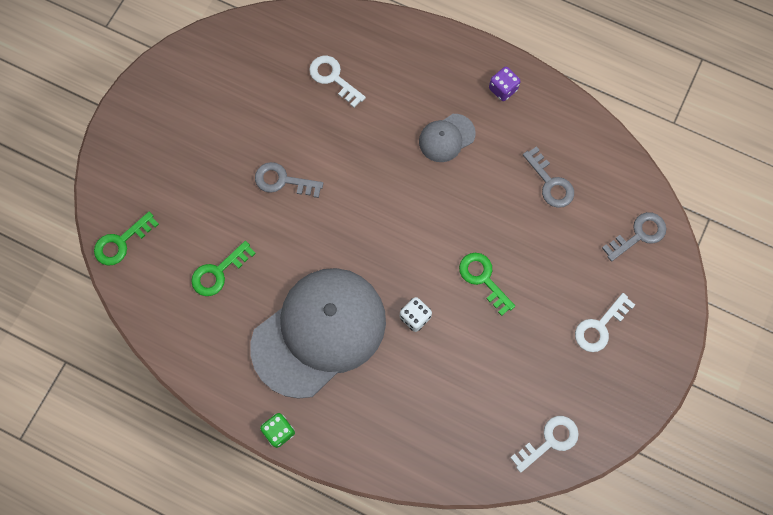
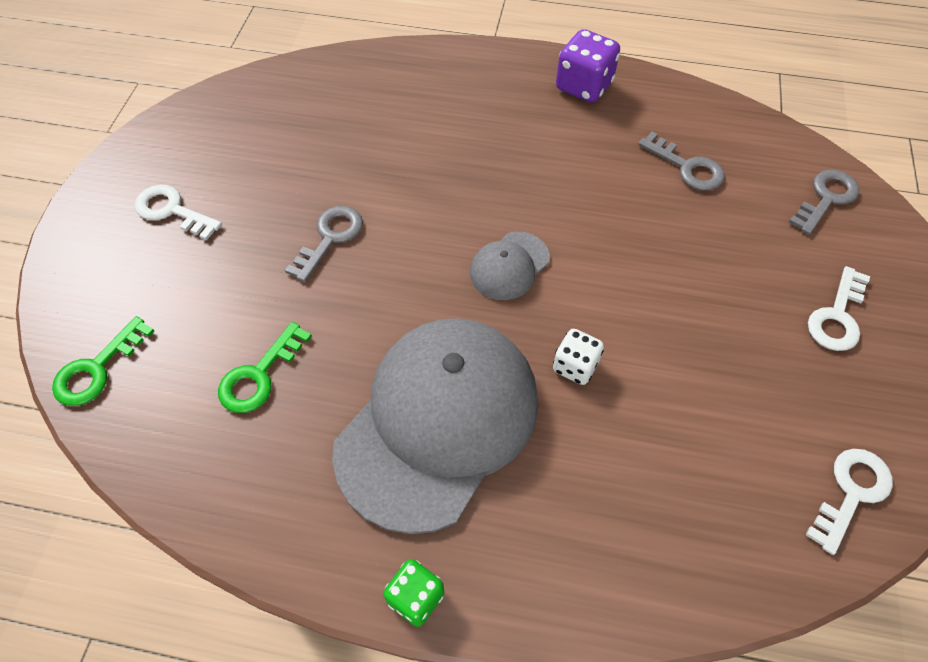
camera: 15 degrees left, 15 degrees down
(283, 181) = (330, 238): grey key -> grey key turned 120 degrees clockwise
(333, 78) = (367, 115): white key -> white key (172, 211)
(446, 138) = (534, 147): grey cap -> grey cap (509, 266)
(483, 279) = (651, 294): green key -> none
(503, 89) = (583, 86): purple dice -> purple dice, size x1.60

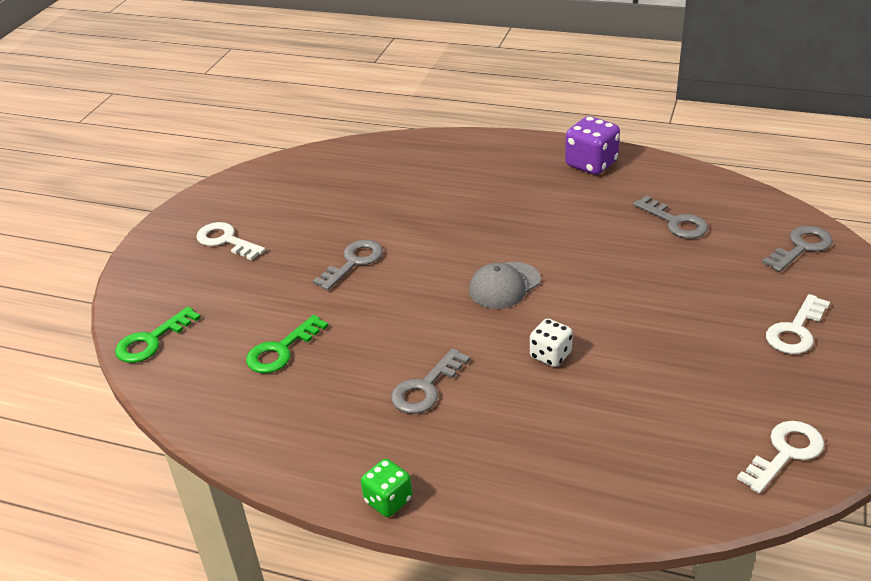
camera: 10 degrees right, 20 degrees down
(438, 422) = (426, 388): grey cap -> grey key

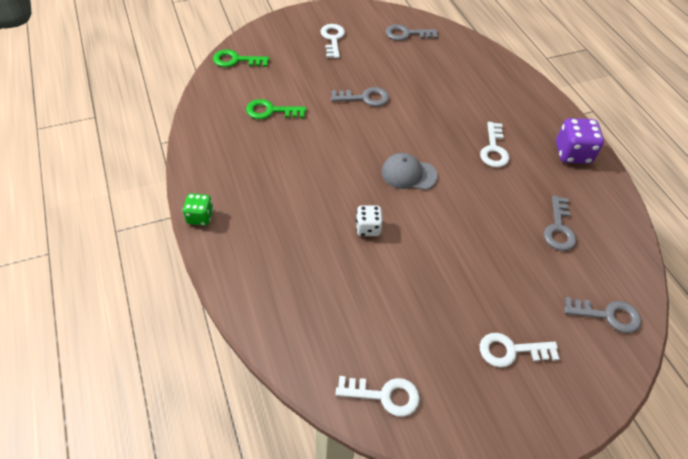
camera: 45 degrees right, 15 degrees up
(426, 388) = (293, 186): grey key -> grey key (407, 34)
(533, 209) = (494, 149): none -> white key

